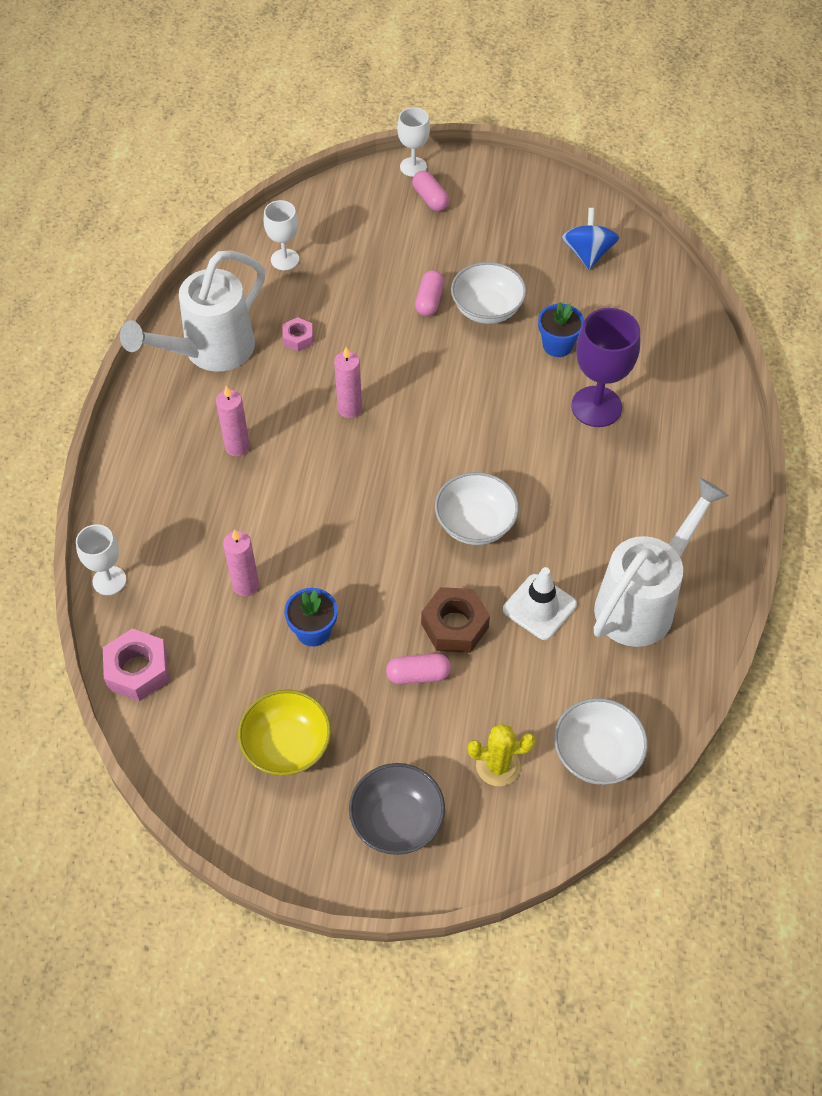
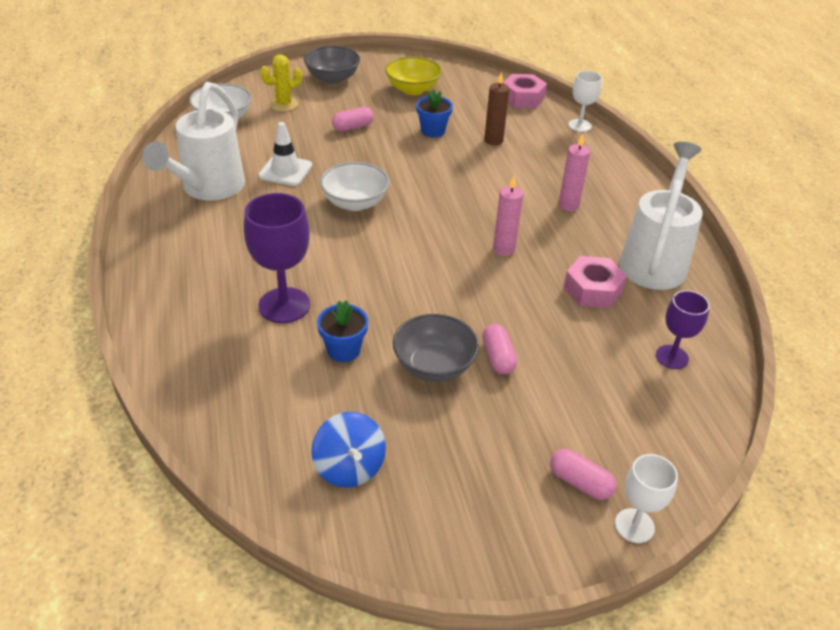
camera: 155 degrees right, 15 degrees down
(245, 585) = (493, 140): pink candle -> brown candle
(285, 259) = (671, 357): white goblet -> purple goblet
(298, 338) = (592, 290): pink nut -> pink nut, size x1.73
(455, 625) = (341, 151): brown nut -> none
(487, 309) = (434, 366): white bowl -> grey bowl

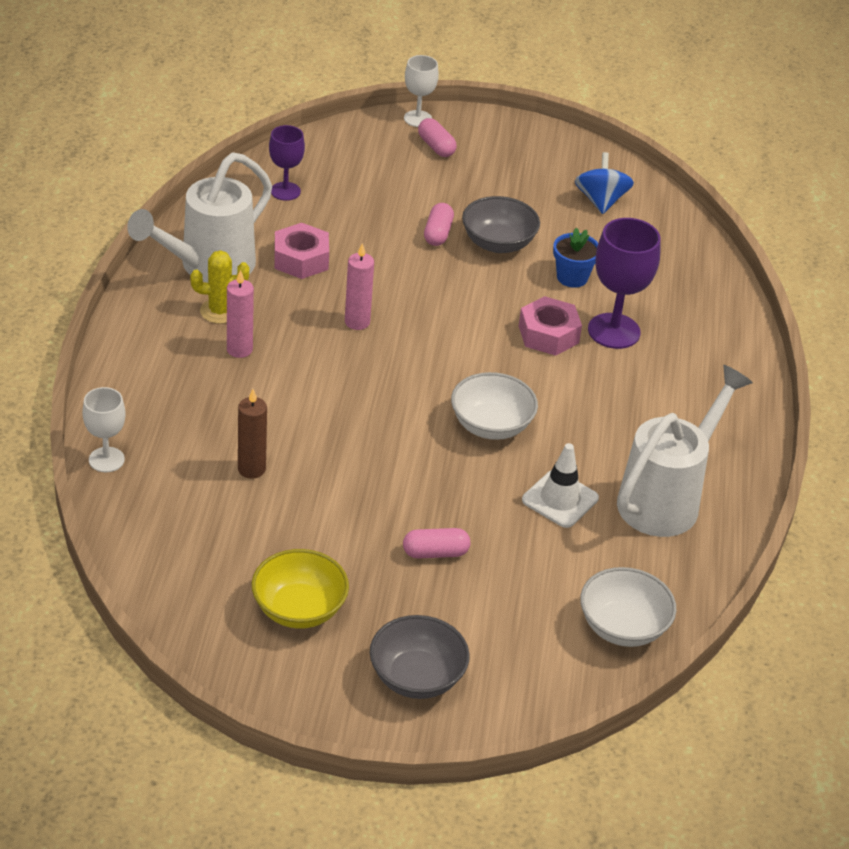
camera: 160 degrees left, 0 degrees up
(284, 104) = (521, 633): yellow cactus -> yellow cactus (220, 311)
(433, 131) = (324, 511): blue flower pot -> none
(522, 98) = (139, 538): pink nut -> pink nut (548, 334)

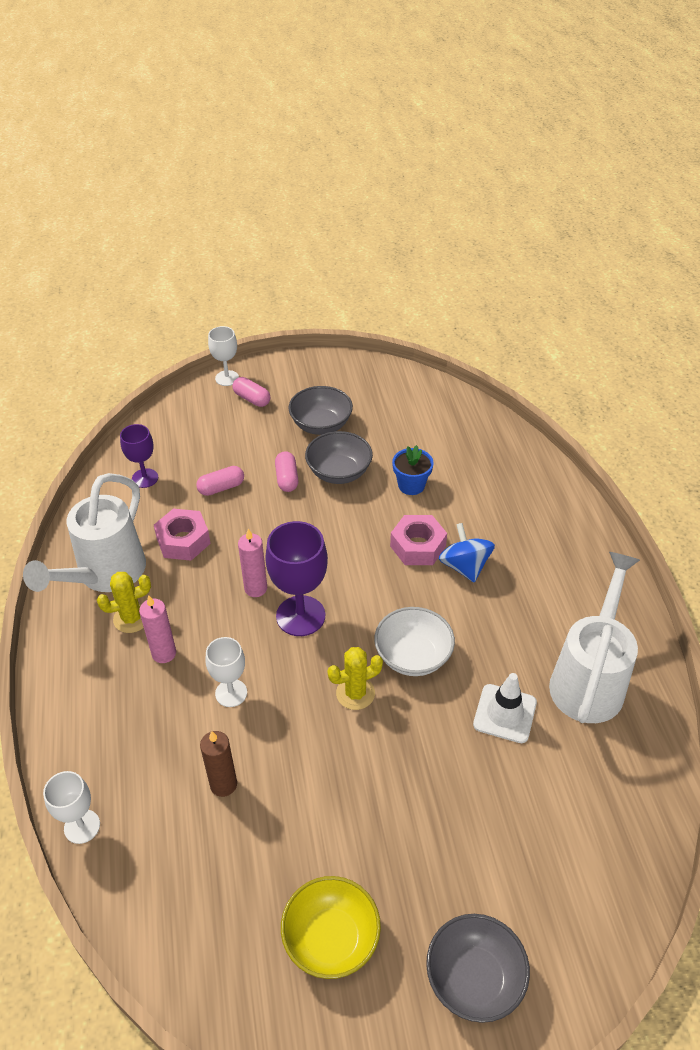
camera: 15 degrees left, 5 degrees up
(291, 401) = (231, 693): none -> white goblet
(416, 438) = (355, 693): none -> yellow cactus
(435, 553) = (426, 817): pink capsule -> pink capsule (221, 488)
(501, 193) = (321, 425): none -> grey bowl
(601, 201) = (400, 408): blue spinning top -> blue spinning top (464, 566)
(614, 331) = (467, 525): purple goblet -> purple goblet (300, 616)
(623, 627) = (623, 836): white bowl -> none

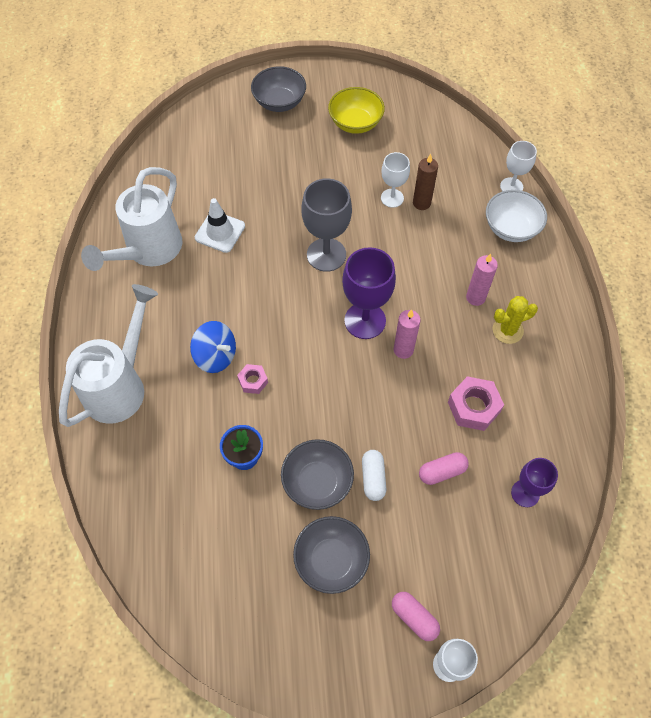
camera: 175 degrees left, 15 degrees up
(105, 575) = (540, 376): white watering can -> white watering can (120, 385)
(231, 693) = (420, 262): white goblet -> white goblet (392, 198)
(287, 478) = (373, 478): pink capsule -> white capsule
(355, 693) = (326, 255): yellow cactus -> grey goblet
(413, 656) = (278, 279): white bowl -> white bowl (511, 228)
(418, 546) = (253, 381): pink nut -> pink nut, size x0.58
(464, 566) = (216, 356): blue spinning top -> blue spinning top turned 45 degrees counterclockwise

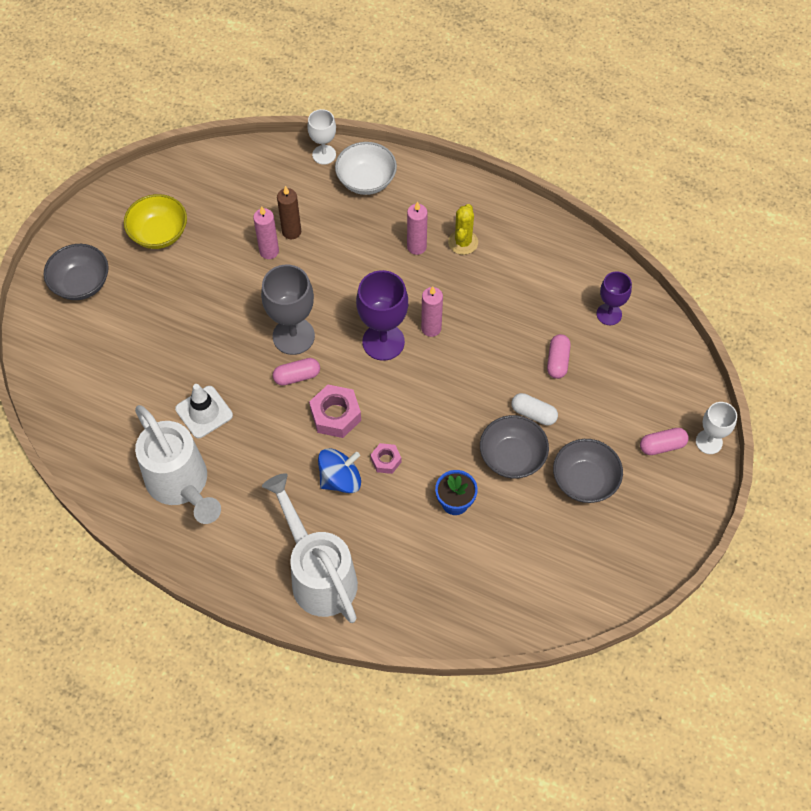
camera: 60 degrees left, 0 degrees up
(291, 276) = (297, 376): none -> pink capsule
(392, 198) = (269, 251): white goblet -> pink candle
(473, 407) = (516, 307): pink nut -> pink nut (335, 415)

